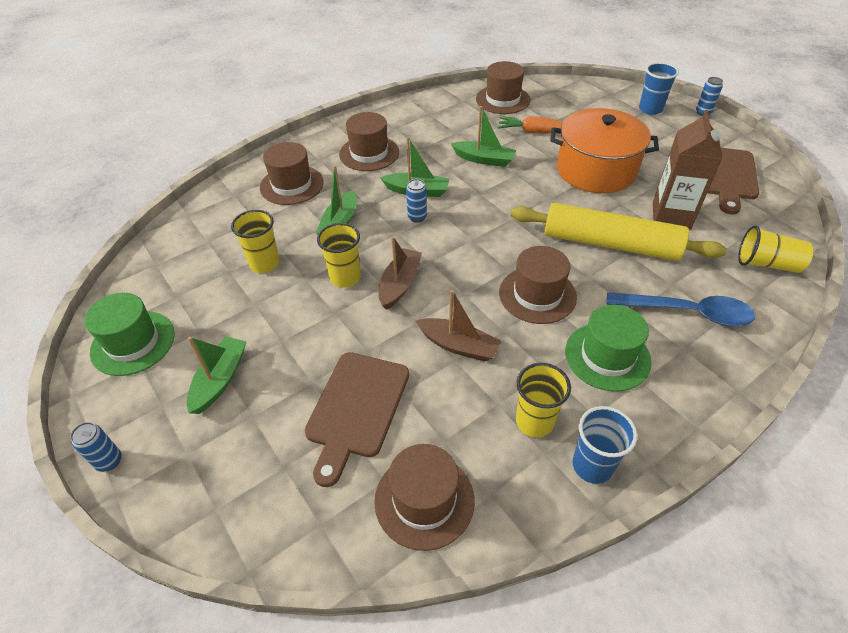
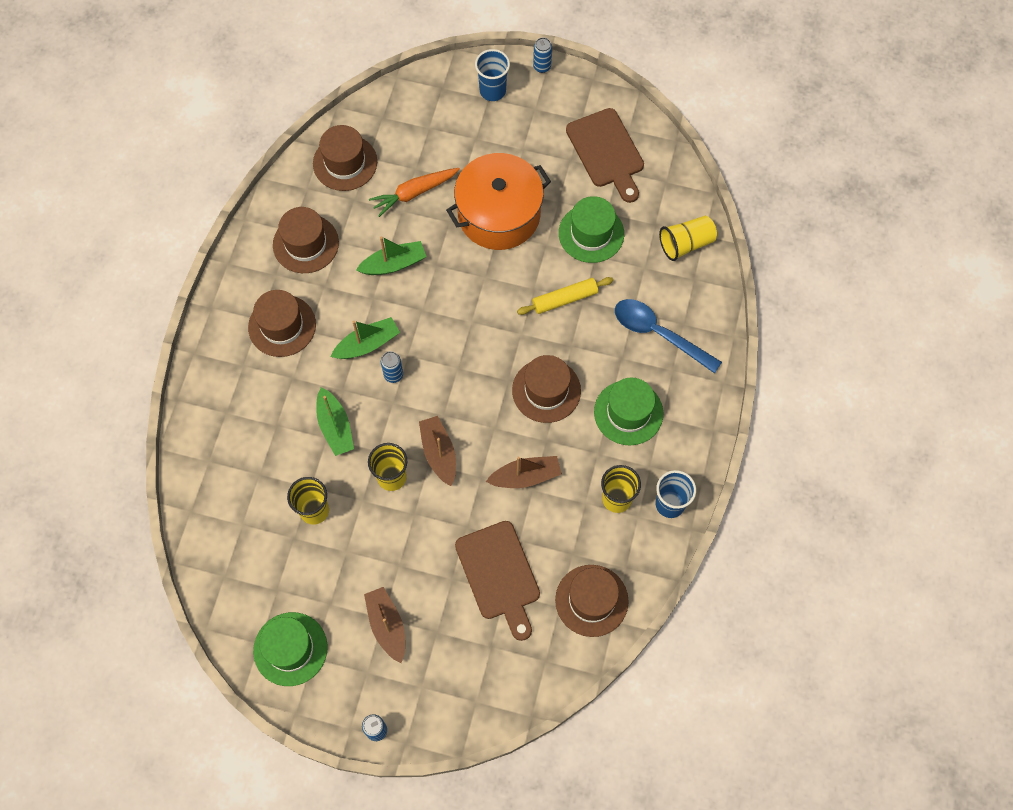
camera: 40 degrees left, 20 degrees up
(220, 380) = (387, 625): green boat -> brown boat
(292, 185) = (249, 413): brown hat -> brown hat (305, 244)
(610, 244) = (565, 299): yellow rolling pin -> yellow rolling pin, size x0.53
(671, 215) = (591, 233): brown carton -> green hat
(688, 312) = (658, 333): blue spoon -> blue spoon turned 120 degrees counterclockwise

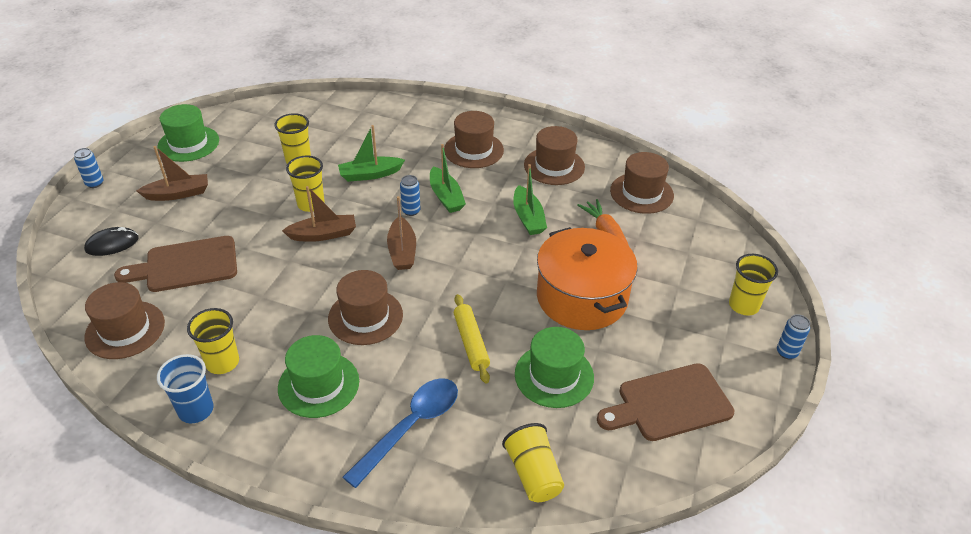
camera: 95 degrees right, 25 degrees down
(476, 664) = (112, 244): none -> black mouse
(492, 91) = (743, 305): blue cup -> yellow cup
(525, 476) = (277, 292): brown boat -> brown boat (402, 251)

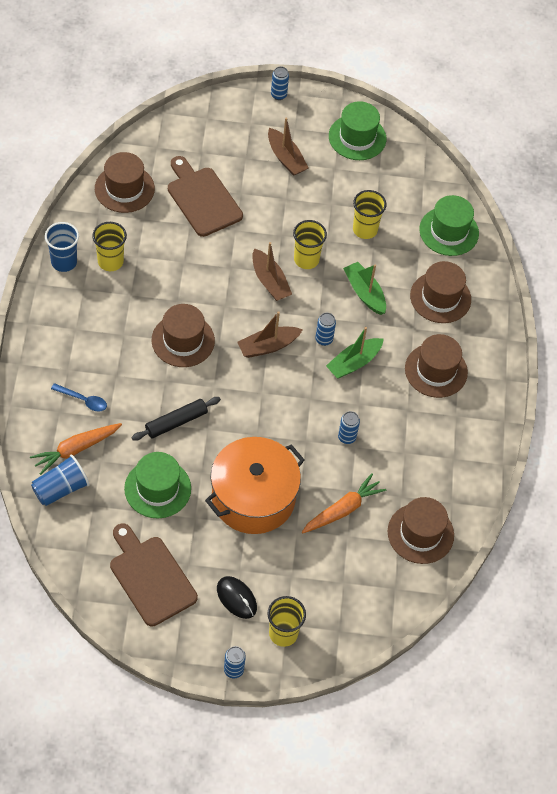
camera: 70 degrees right, 15 degrees up
(112, 244) = (210, 140): black mouse -> black mouse (236, 598)
(318, 384) = (106, 329): green hat -> green hat (449, 231)
(411, 426) = (83, 400): blue spoon -> blue spoon, size x0.53
(471, 343) = (176, 422): yellow rolling pin -> black rolling pin
(480, 447) = (76, 449): none -> orange carrot
(528, 218) = (347, 437): green boat -> blue can
(533, 474) = (61, 489): yellow cup -> blue cup
(554, 166) = (436, 447): brown hat -> brown hat (440, 297)

